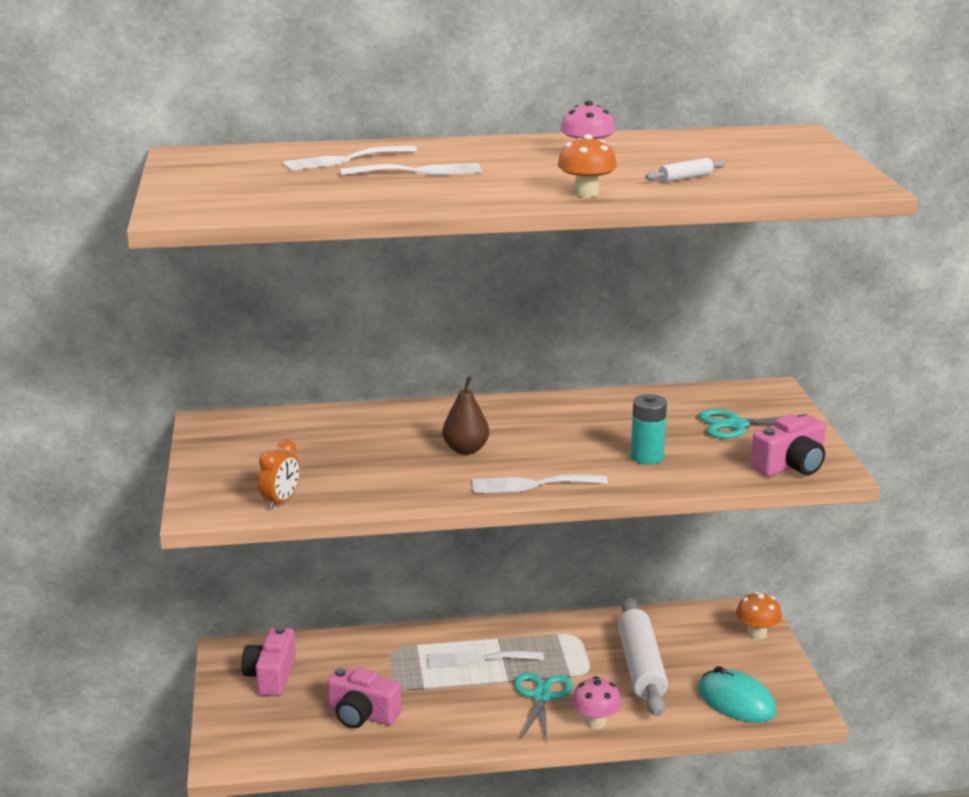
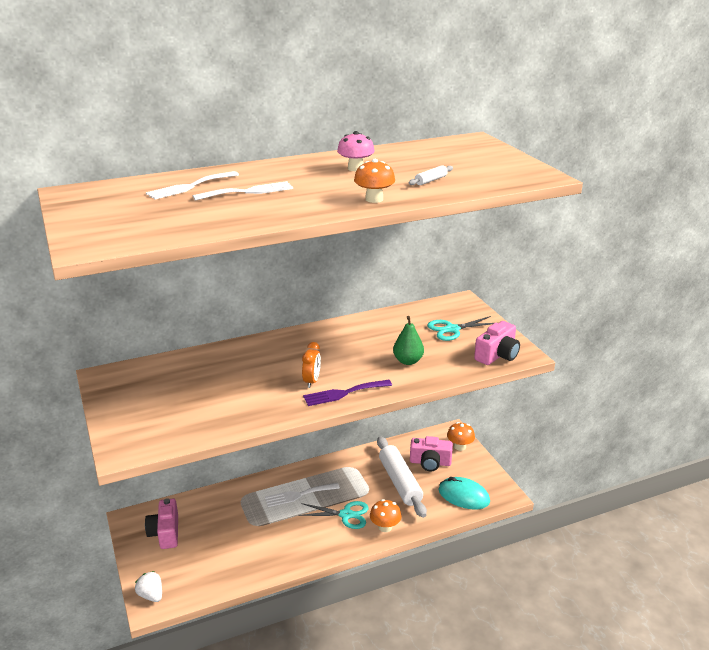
camera: 15 degrees left, 5 degrees up
(228, 749) = (151, 595): none -> white strawberry
(281, 501) = (177, 434): orange clock -> orange clock (312, 381)
(362, 715) = (235, 551): pink camera -> pink camera (430, 462)
(466, 450) = (290, 372): brown pear -> none
(532, 484) = (344, 393): white fork -> purple fork
(541, 696) = (346, 515): turquoise scissors -> turquoise scissors turned 105 degrees clockwise
(595, 722) = (385, 527): pink mushroom -> orange mushroom
(647, 457) = (408, 361): turquoise battery -> green pear

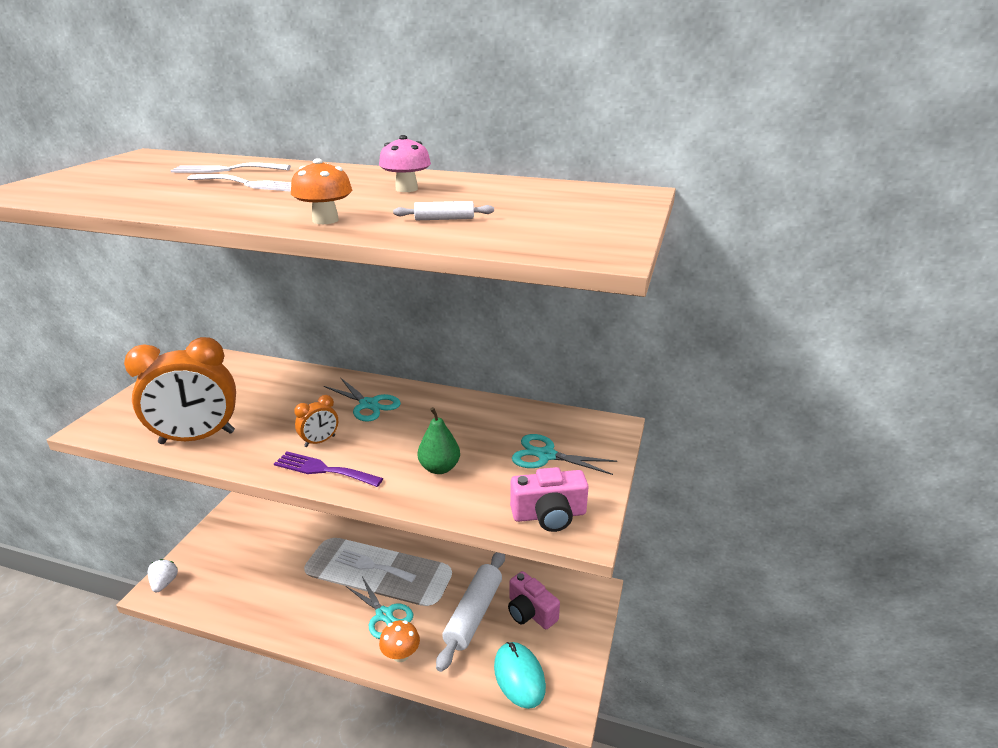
camera: 40 degrees right, 0 degrees up
(165, 533) = (241, 534): pink camera -> none
(222, 418) = (197, 438): none -> orange clock
(303, 349) = (368, 404): none -> turquoise scissors
(460, 446) = (584, 614): orange mushroom -> none

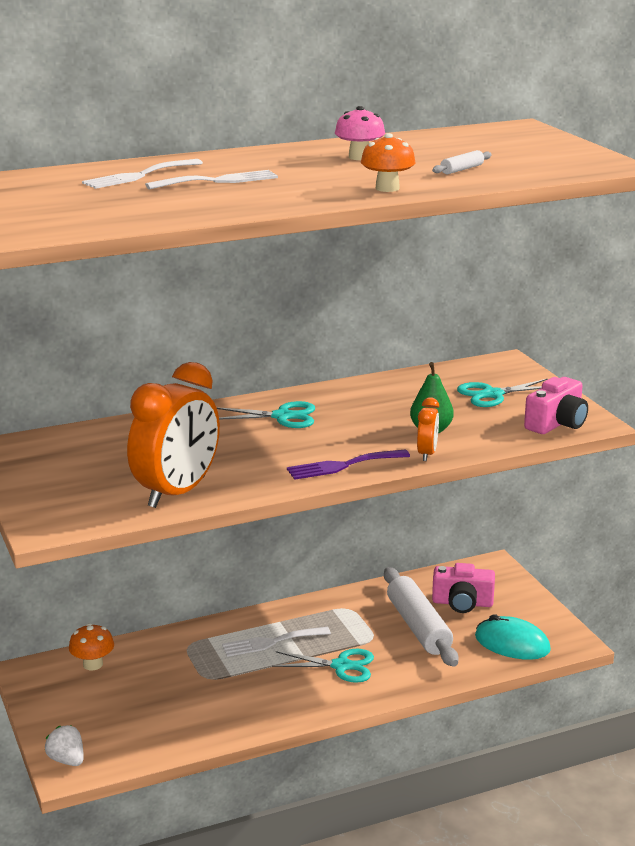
camera: 40 degrees left, 5 degrees down
(320, 441) = (297, 452): orange clock -> orange clock (427, 454)
(401, 654) = (398, 680): orange mushroom -> orange mushroom (93, 664)

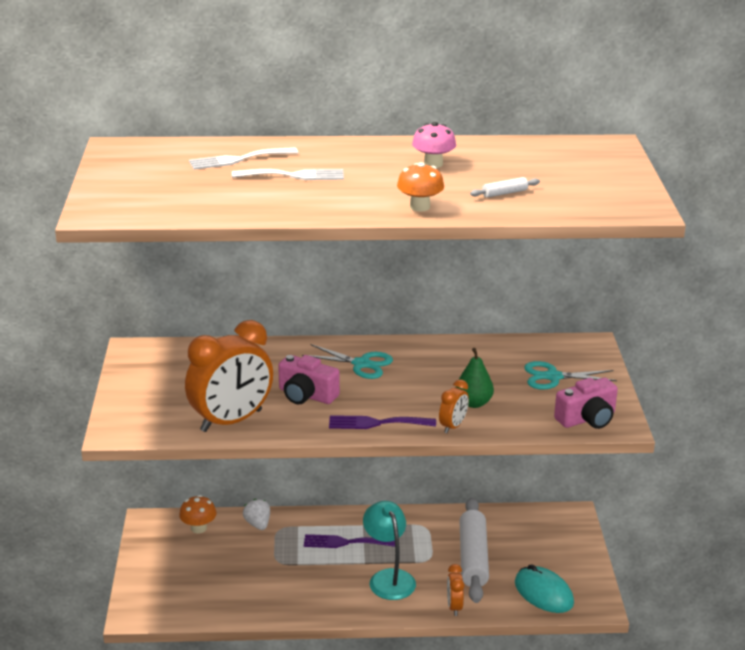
camera: 20 degrees right, 5 degrees up
(67, 760) = (138, 605): white strawberry -> white strawberry (258, 524)
(271, 642) = (345, 542): white fork -> purple fork
(341, 666) = (388, 578): turquoise scissors -> turquoise lamp
(429, 678) = (454, 607): none -> orange clock
(462, 603) = (524, 544): pink camera -> pink camera (306, 395)

